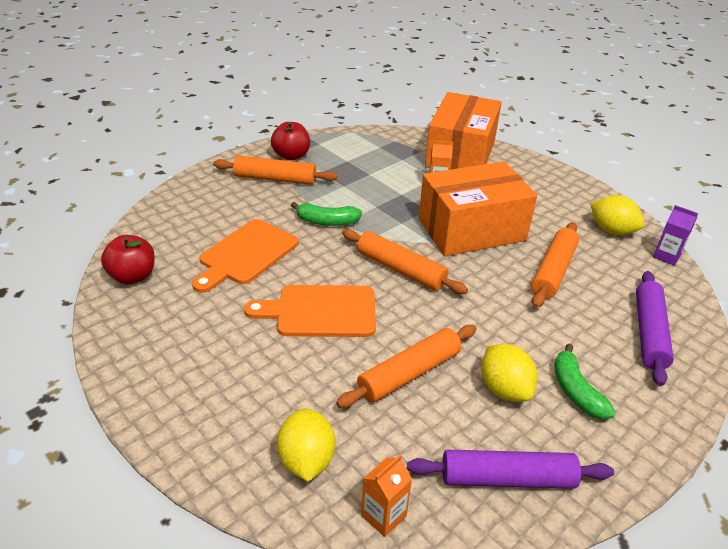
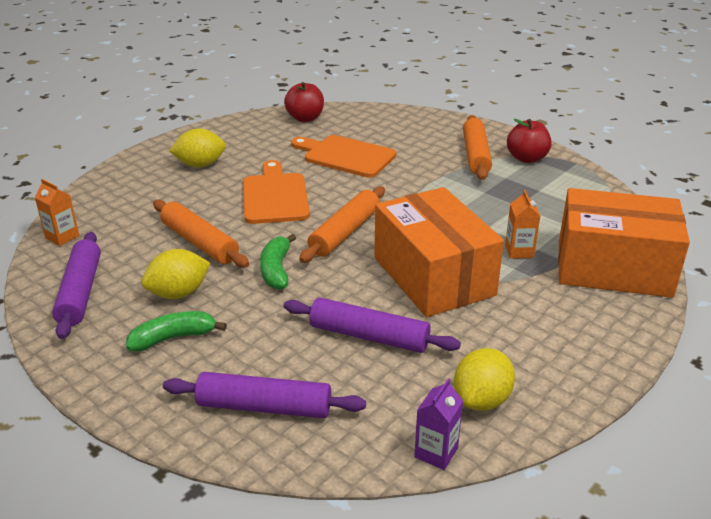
camera: 85 degrees right, 5 degrees down
(306, 460) = (116, 204): yellow lemon -> yellow lemon (200, 165)
(327, 221) = (411, 188): green banana -> green banana (276, 270)
(553, 271) = (369, 336): orange rolling pin -> purple rolling pin

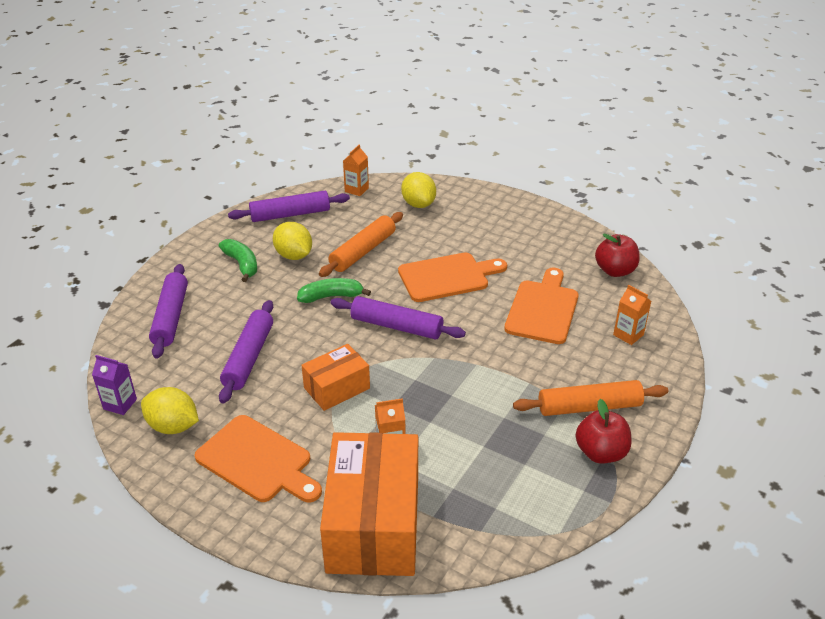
camera: 80 degrees right, 5 degrees up
(200, 165) = (488, 227): yellow lemon -> yellow lemon (418, 204)
(345, 232) = (396, 326): orange rolling pin -> purple rolling pin
(392, 127) = (628, 335): none -> orange carton
(433, 276) = (337, 388): orange box -> orange box, size x0.54
(538, 334) = (257, 461): none -> orange cutting board

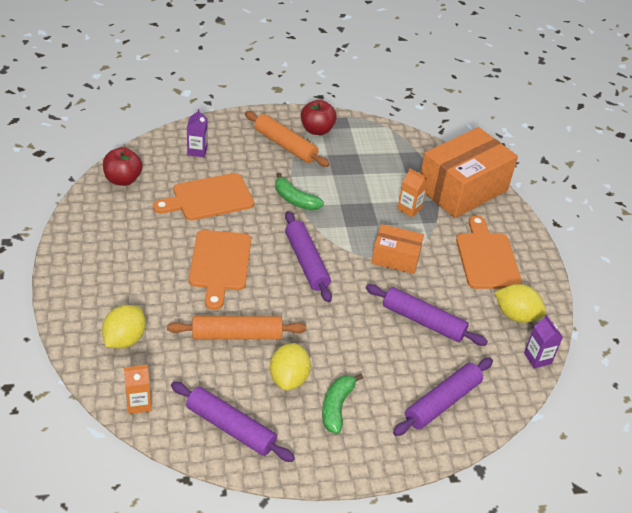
camera: 135 degrees left, 5 degrees up
(173, 426) = (516, 315): yellow lemon -> yellow lemon turned 45 degrees counterclockwise
(249, 357) = (423, 321): purple rolling pin -> purple rolling pin turned 60 degrees clockwise
(331, 296) = (313, 318): green banana -> green banana (295, 200)
(447, 277) = (220, 264): orange cutting board -> orange cutting board turned 120 degrees counterclockwise
(628, 335) = (197, 151): orange carton -> purple carton

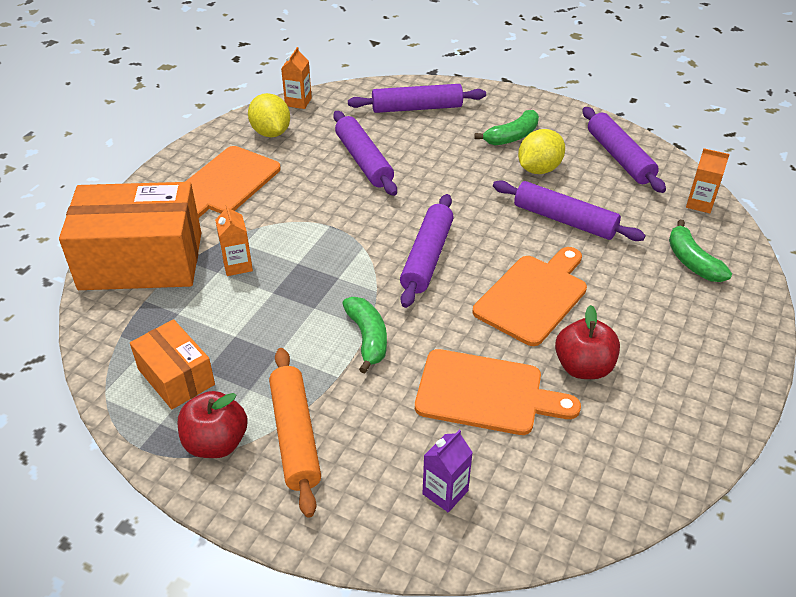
camera: 140 degrees left, 0 degrees up
(123, 179) = (602, 487): red apple -> red apple (583, 367)
(124, 339) = (692, 261): yellow lemon -> green banana
(237, 335) = (564, 220): orange rolling pin -> purple rolling pin
(395, 258) = (322, 221): orange box -> orange box (176, 377)
(537, 358) = (298, 102): purple carton -> orange carton

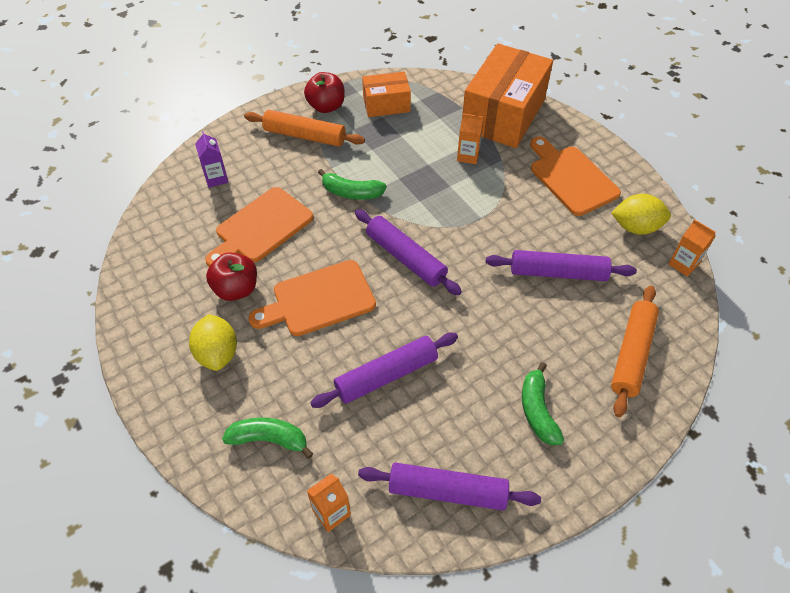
camera: 120 degrees right, 10 degrees up
(417, 108) = (631, 354): purple rolling pin -> orange rolling pin
(533, 296) = (319, 300): orange cutting board -> orange cutting board turned 90 degrees clockwise
(539, 169) = (470, 401): yellow lemon -> yellow lemon (218, 353)

